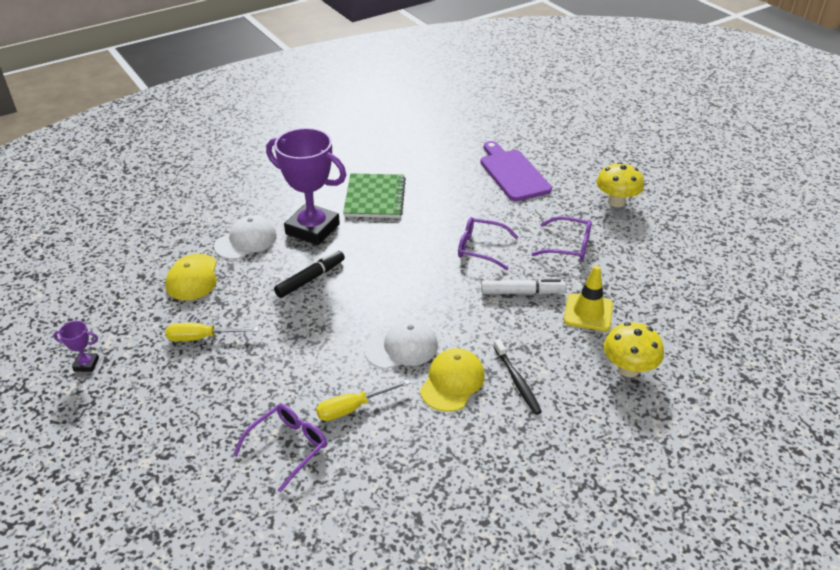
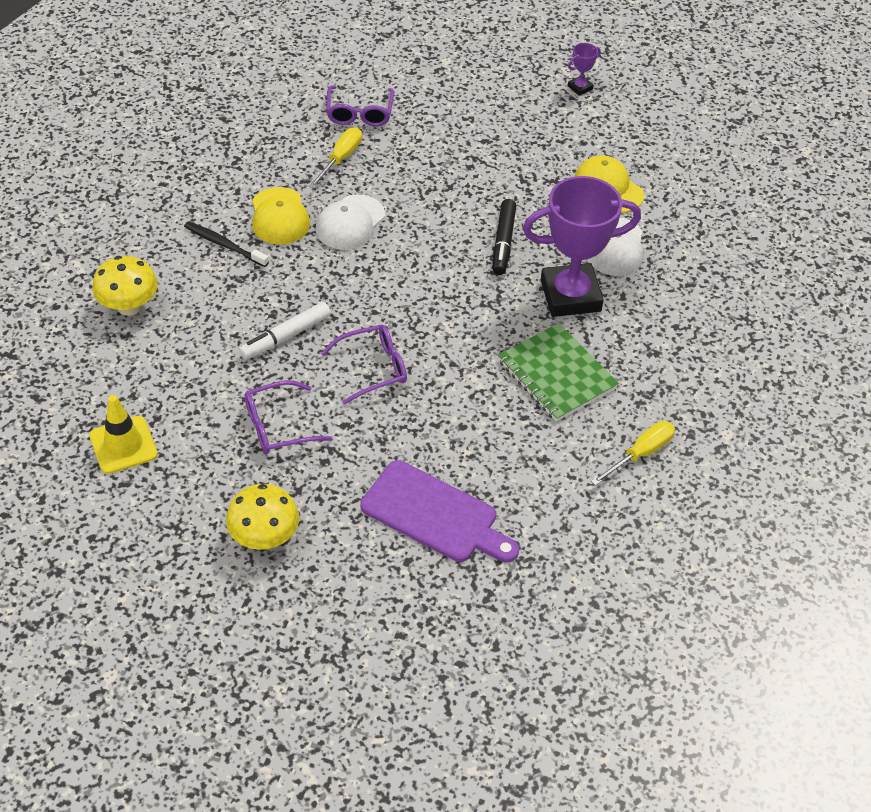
camera: 140 degrees right, 10 degrees up
(202, 338) = (524, 147): yellow screwdriver -> yellow screwdriver (640, 453)
(588, 312) = (202, 348): yellow traffic cone -> yellow traffic cone (123, 445)

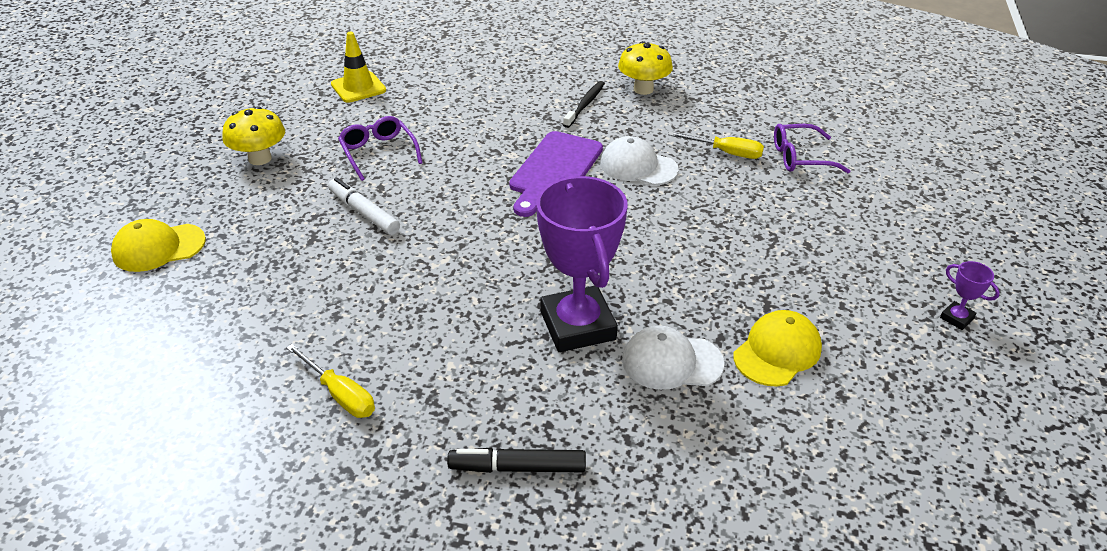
camera: 85 degrees right, 10 degrees down
(129, 306) = (502, 72): yellow mushroom -> yellow mushroom (643, 89)
(279, 216) = (631, 127): yellow cap -> yellow cap (158, 248)
(285, 336) = (482, 146): white marker -> white marker (364, 213)
(373, 368) = (449, 196): purple glasses -> none
(434, 514) = (272, 247): purple cutting board -> purple cutting board (554, 170)
(503, 242) = (647, 268): black marker -> black marker (517, 467)
(556, 374) = (455, 320): green notebook -> none

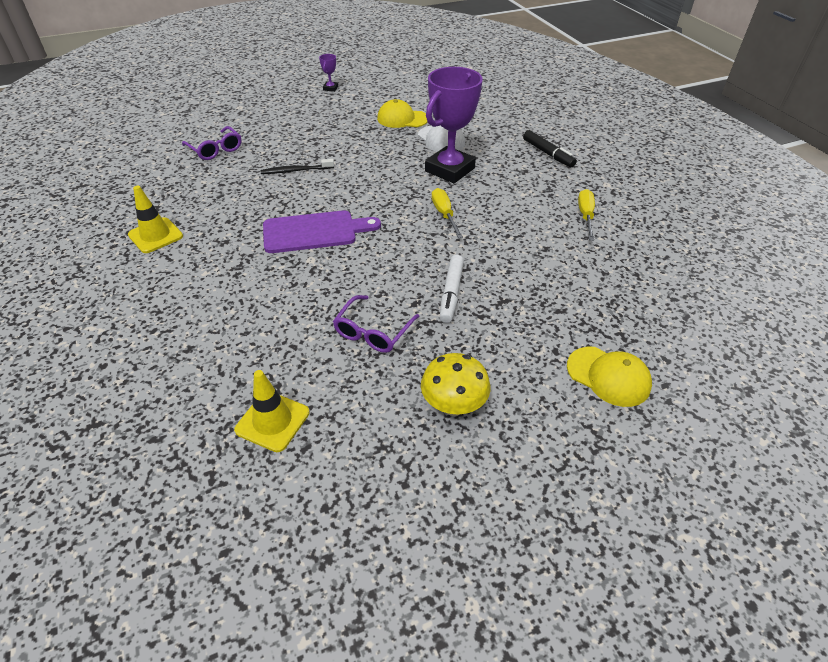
camera: 125 degrees left, 5 degrees up
(585, 104) = (203, 255): black toothbrush -> black toothbrush (296, 170)
(638, 166) = (278, 201): white cap -> none
(643, 89) = (155, 235): yellow mushroom -> yellow traffic cone
(726, 153) = (231, 175): yellow screwdriver -> yellow screwdriver (444, 214)

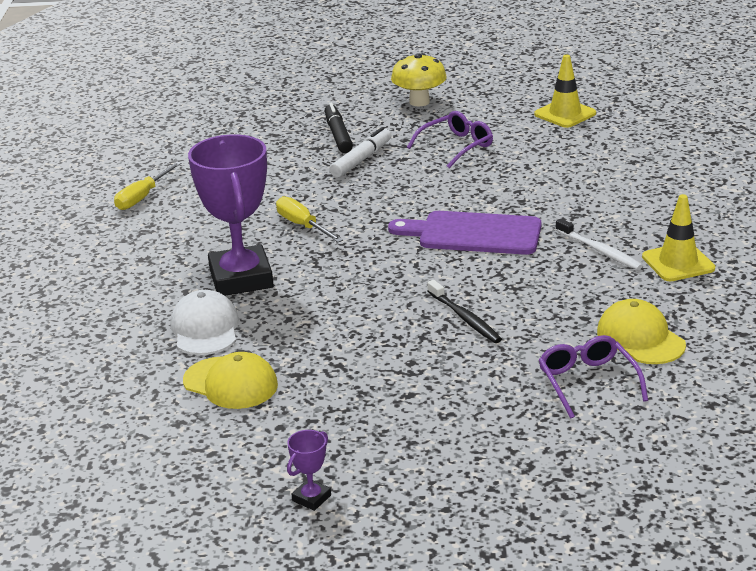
camera: 155 degrees left, 15 degrees down
(215, 235) = (599, 250): none -> white toothbrush
(296, 170) = (465, 318): black toothbrush -> black toothbrush turned 45 degrees clockwise
(444, 214) = (302, 226): yellow screwdriver -> yellow screwdriver turned 135 degrees clockwise
(449, 170) = (241, 278): purple trophy -> purple trophy turned 75 degrees counterclockwise
(548, 154) = (79, 276): black marker -> black marker (338, 135)
(608, 376) = (285, 97): yellow cap -> yellow cap (640, 338)

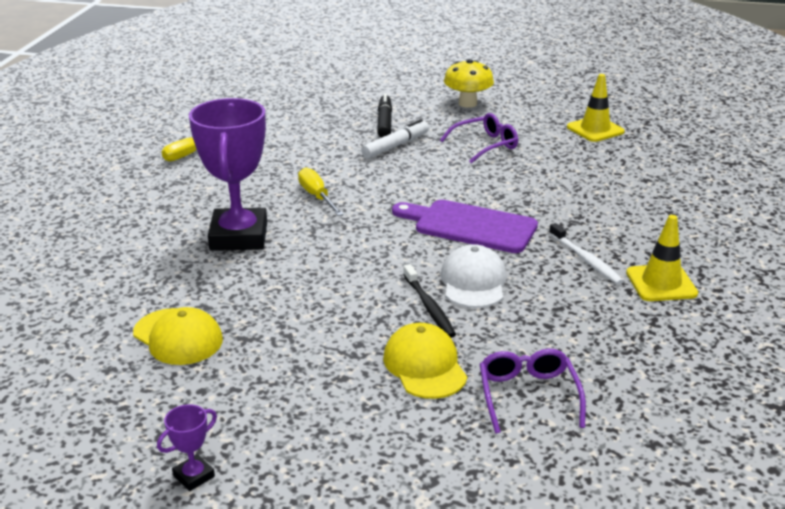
camera: 10 degrees right, 0 degrees up
(205, 328) = (182, 279): white cap -> white cap (473, 282)
(640, 338) = (598, 356): yellow cap -> yellow cap (425, 366)

